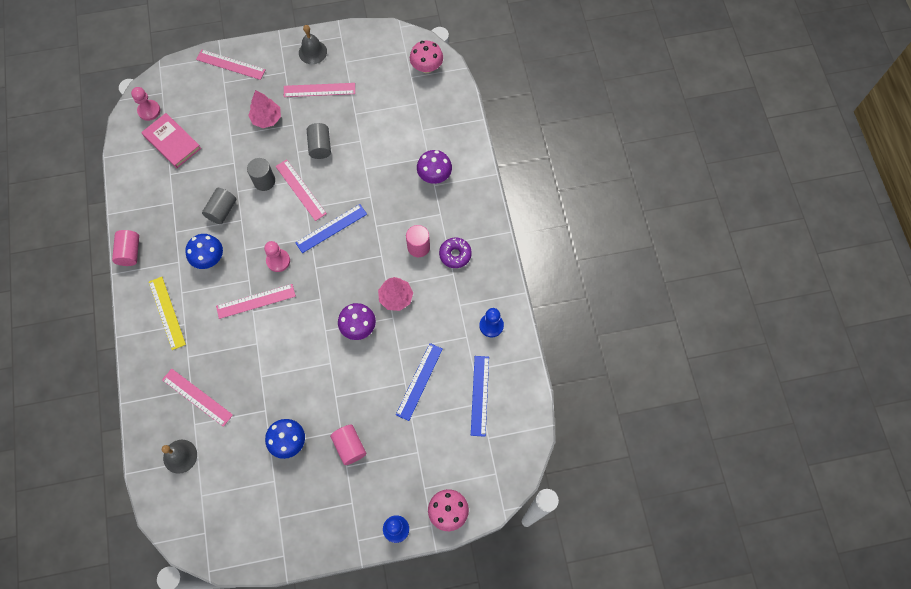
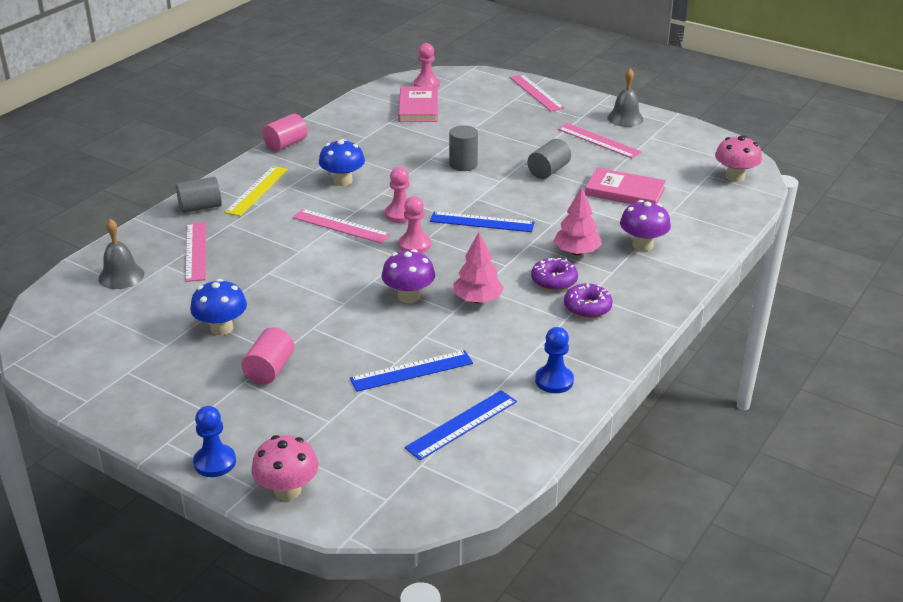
camera: 45 degrees right, 35 degrees down
(222, 210) = (398, 161): grey cylinder -> grey cylinder (200, 207)
(266, 118) = (522, 133): pink tree -> pink tree (576, 252)
(300, 190) = (489, 185): pink ruler -> none
(315, 281) = (414, 245): none -> pink pawn
(381, 132) = (624, 192): none -> pink book
(418, 247) = (554, 280): pink cylinder -> purple donut

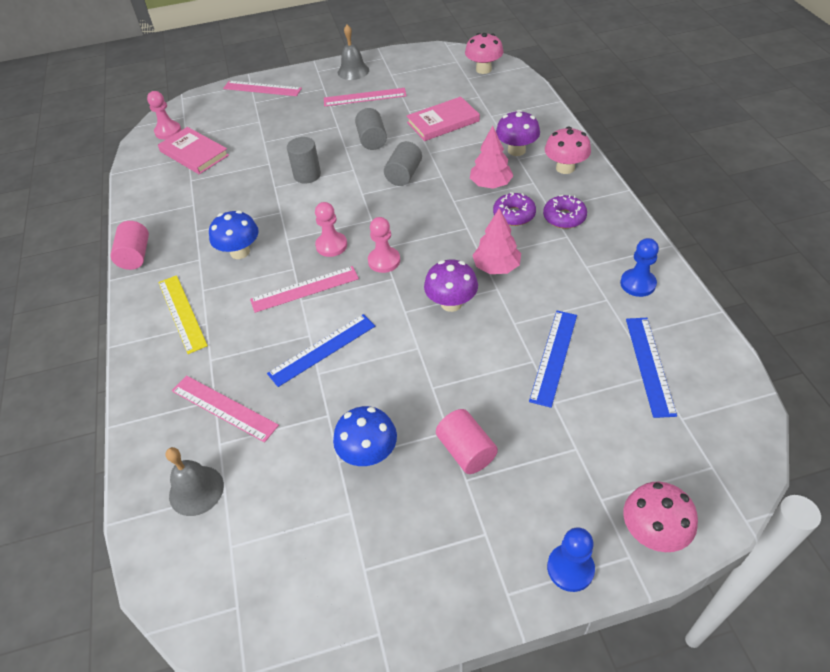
camera: 45 degrees left, 15 degrees up
(200, 207) = (157, 367): grey cylinder -> grey cylinder (404, 175)
(482, 222) = (397, 208): blue ruler -> blue ruler (322, 349)
(656, 280) = (565, 168): none -> pink mushroom

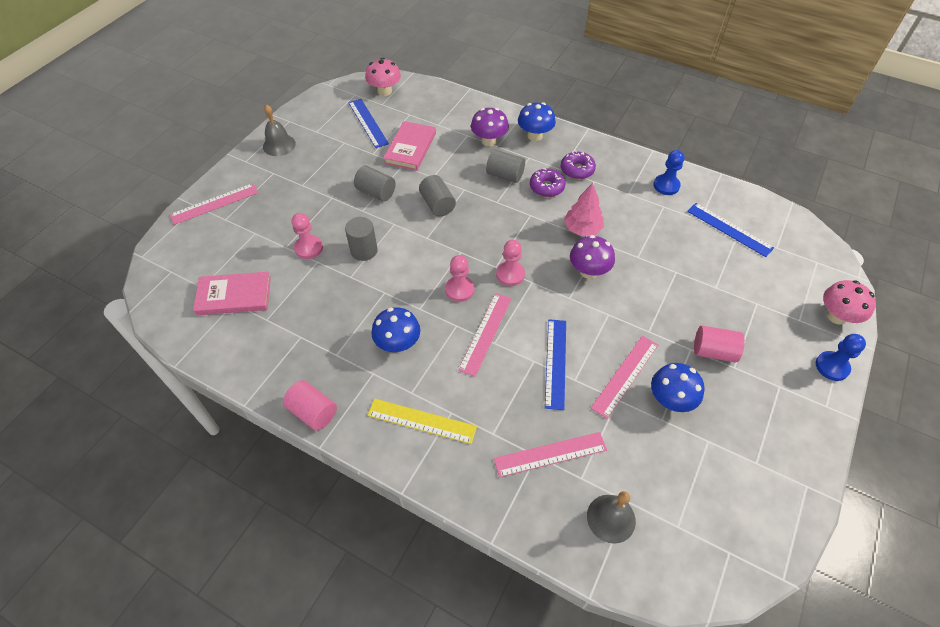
camera: 50 degrees left, 5 degrees up
(168, 131) = (175, 293): pink pawn -> pink pawn (308, 248)
(364, 97) = (320, 161): pink ruler -> pink ruler (625, 375)
(491, 184) = (505, 175): pink tree -> grey cylinder
(554, 357) = (682, 261): blue ruler -> blue ruler (368, 123)
(565, 168) = (535, 135): pink mushroom -> blue mushroom

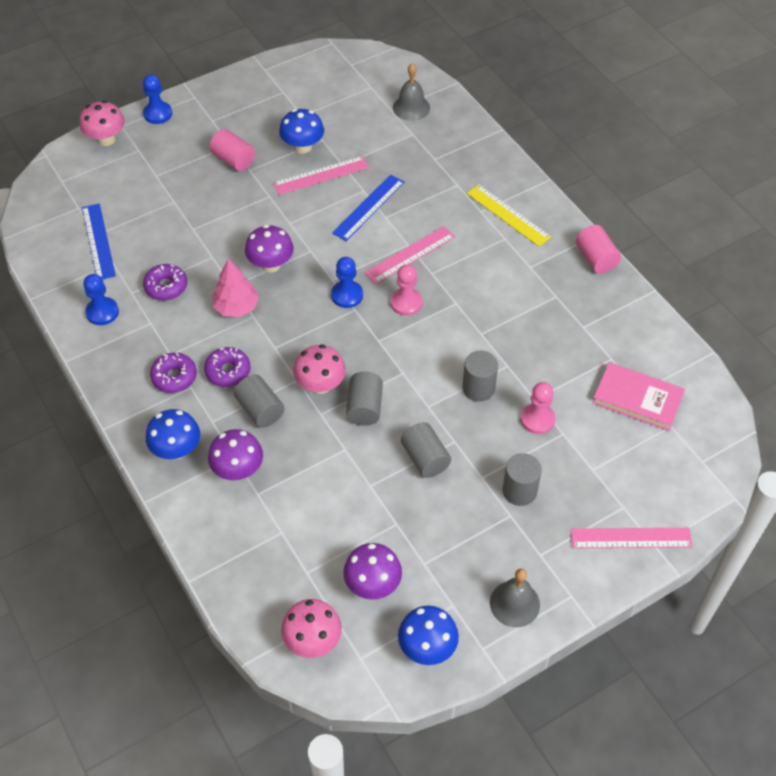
camera: 150 degrees left, 0 degrees up
(302, 200) = (519, 491): none -> grey cylinder
(368, 123) = (373, 584): blue ruler -> purple mushroom
(398, 344) = (494, 280): blue mushroom -> blue mushroom (427, 647)
(410, 148) = (343, 508): pink book -> none
(478, 205) = (320, 385): none -> pink mushroom
(510, 274) = (347, 295): pink pawn -> blue pawn
(550, 454) = (423, 155): pink ruler -> none
(645, 220) = (166, 287): none -> purple donut

